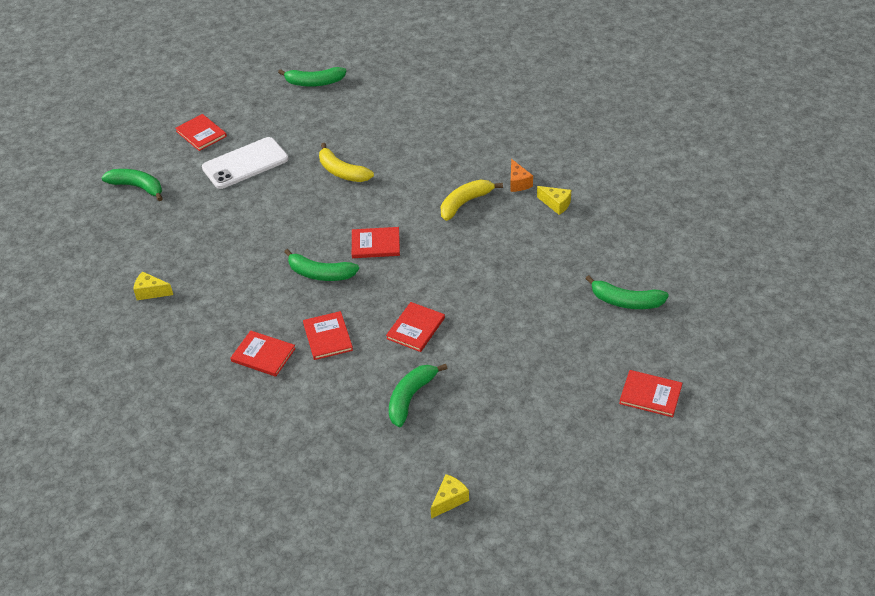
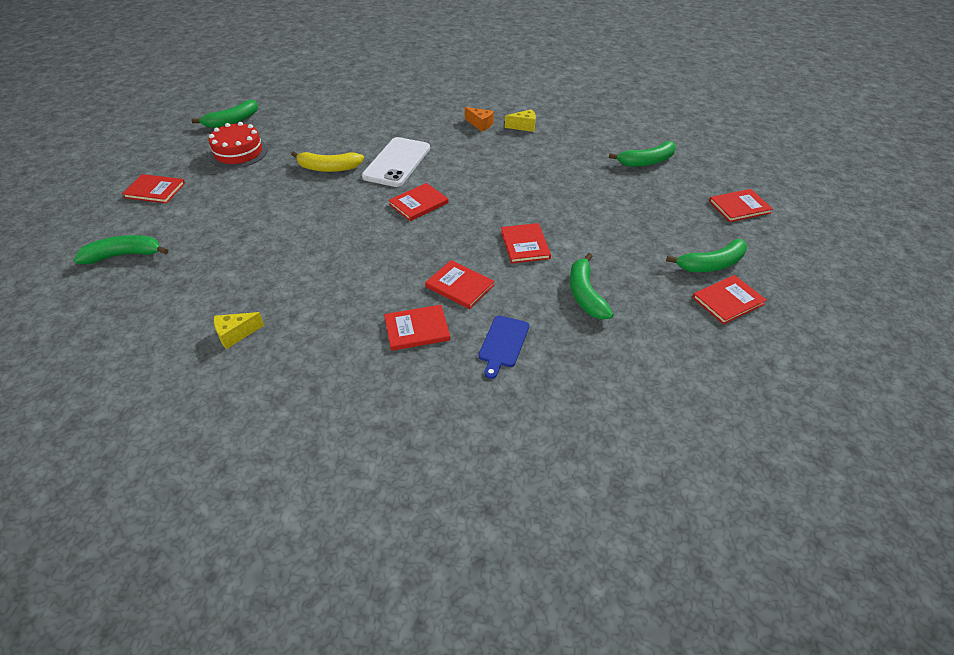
camera: 40 degrees left, 0 degrees up
(245, 163) = (227, 195): white phone -> white phone (397, 162)
(289, 122) = (238, 153): none -> red cake
(307, 400) = (503, 344): none -> blue cutting board
(320, 274) = (395, 244): green banana -> green banana (711, 264)
(449, 500) = (714, 352): yellow cheese -> none
(465, 203) = (457, 150): yellow banana -> none
(516, 469) = (728, 301): none -> red book

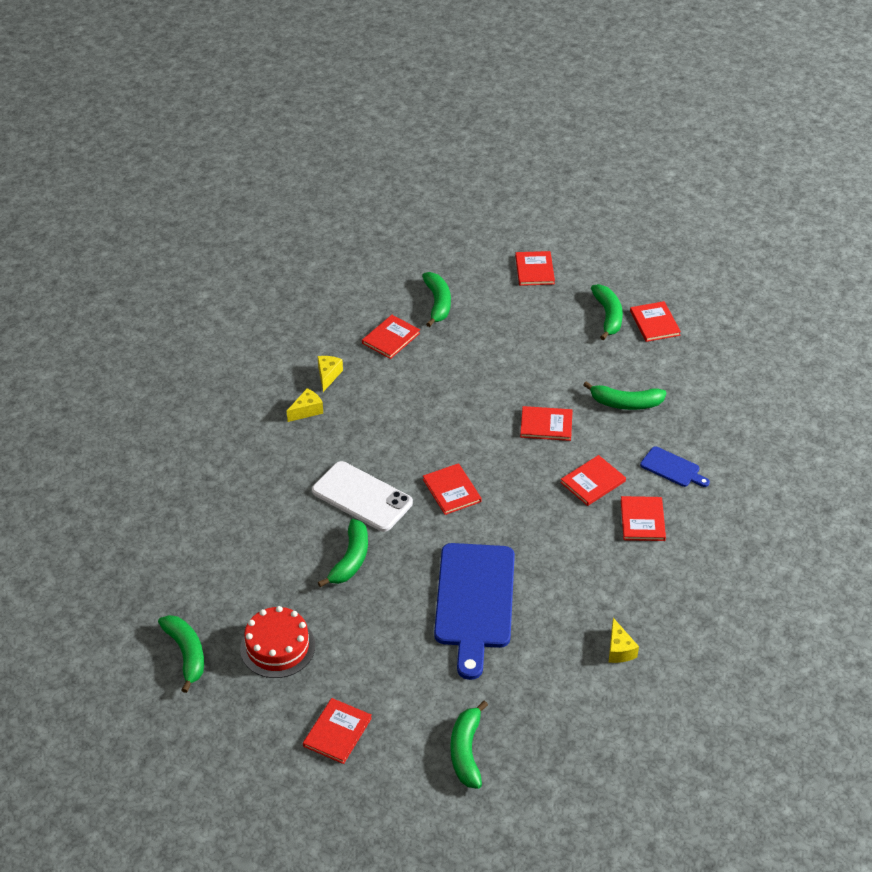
camera: 75 degrees left, 0 degrees up
(291, 235) = (474, 601): none -> blue cutting board
(328, 168) = (350, 559): yellow banana -> green banana
(480, 124) = (307, 411): orange cheese -> yellow cheese
(585, 146) = (391, 338): none -> red book

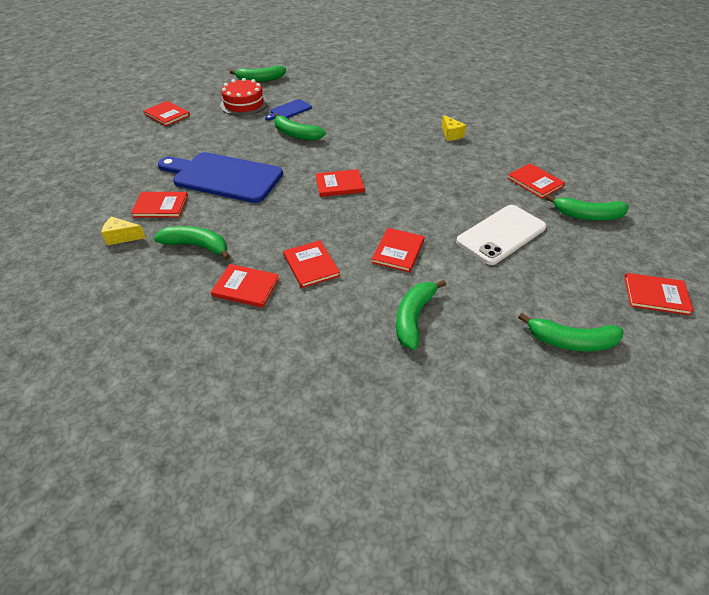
camera: 105 degrees right, 0 degrees up
(328, 376) = (489, 147): yellow cheese -> none
(362, 497) = (352, 146): white phone -> white phone (501, 234)
(466, 751) = (109, 154): green banana -> green banana (197, 246)
(654, 323) = (557, 386): red book -> red book (160, 206)
(672, 468) = (302, 330): blue cutting board -> blue cutting board (289, 110)

